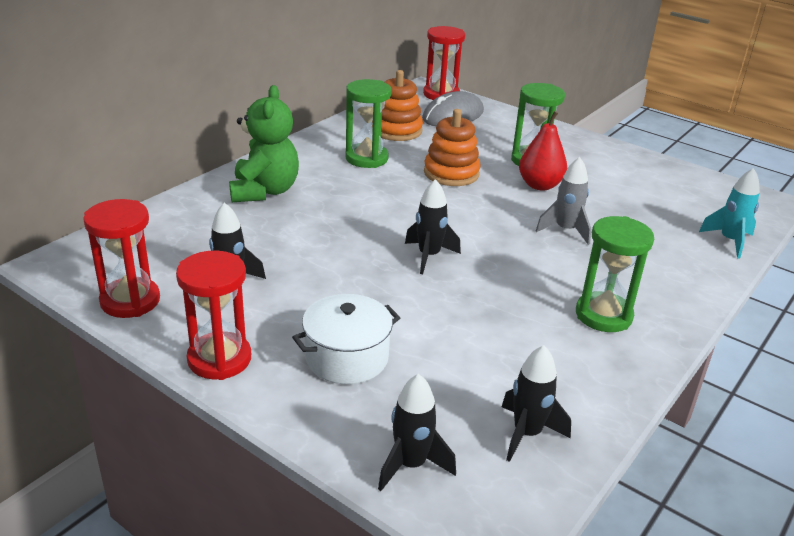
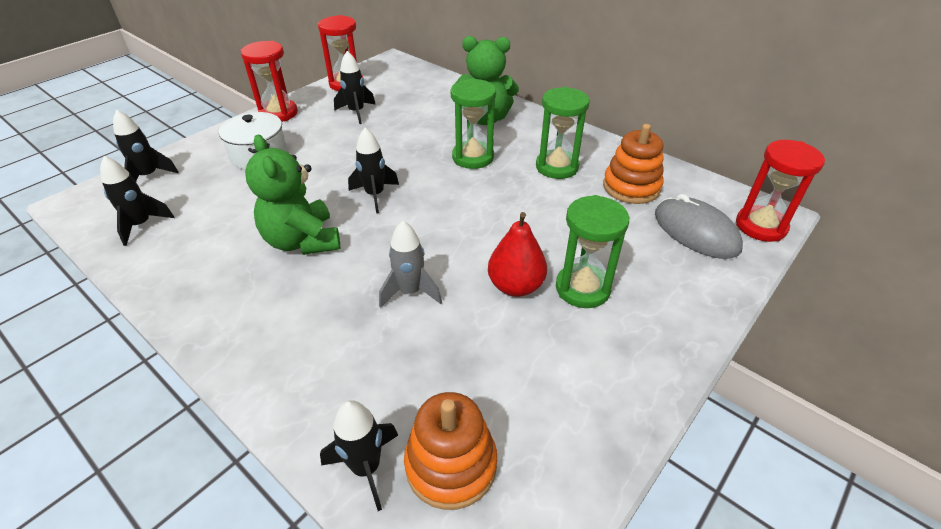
camera: 95 degrees right, 10 degrees up
(451, 173) = (534, 219): orange stacking toy -> orange stacking toy (451, 464)
(518, 295) = (302, 241): none -> green teddy bear
(603, 315) = (253, 293): green hourglass -> green hourglass (473, 157)
(729, 241) = (366, 468): turquoise rocket -> black rocket

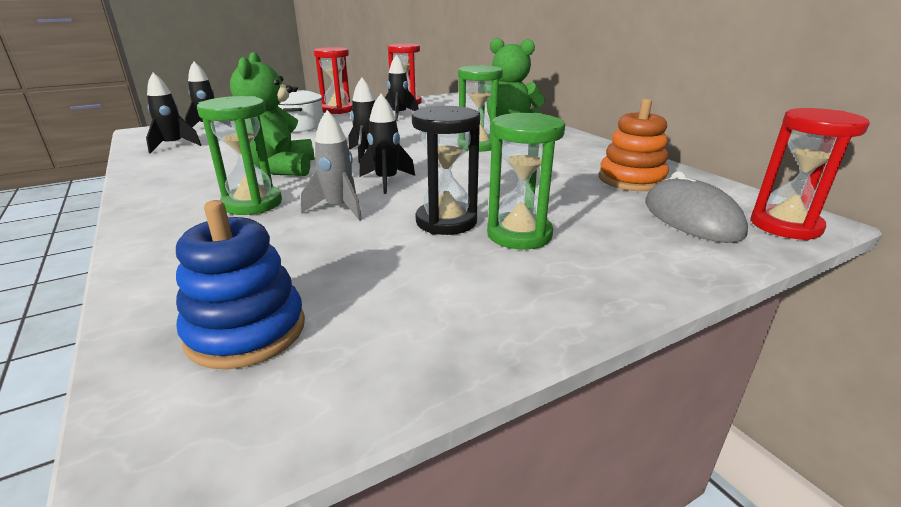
camera: 20 degrees right, 15 degrees down
(366, 468) = (163, 312): black rocket -> black rocket (386, 181)
(451, 464) = (246, 331): orange stacking toy -> blue stacking toy
(515, 286) = (446, 222): red pear -> black hourglass
(557, 167) = (557, 159): green hourglass -> green hourglass (252, 204)

